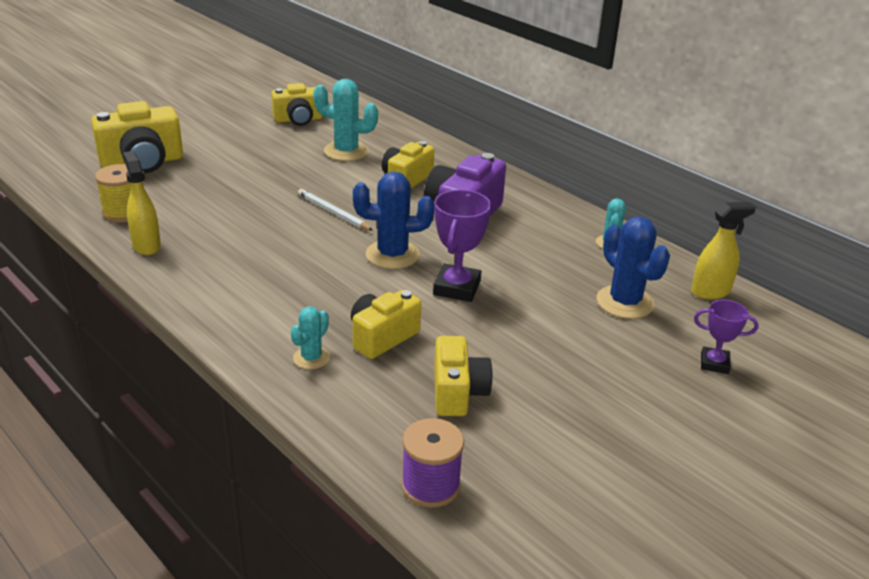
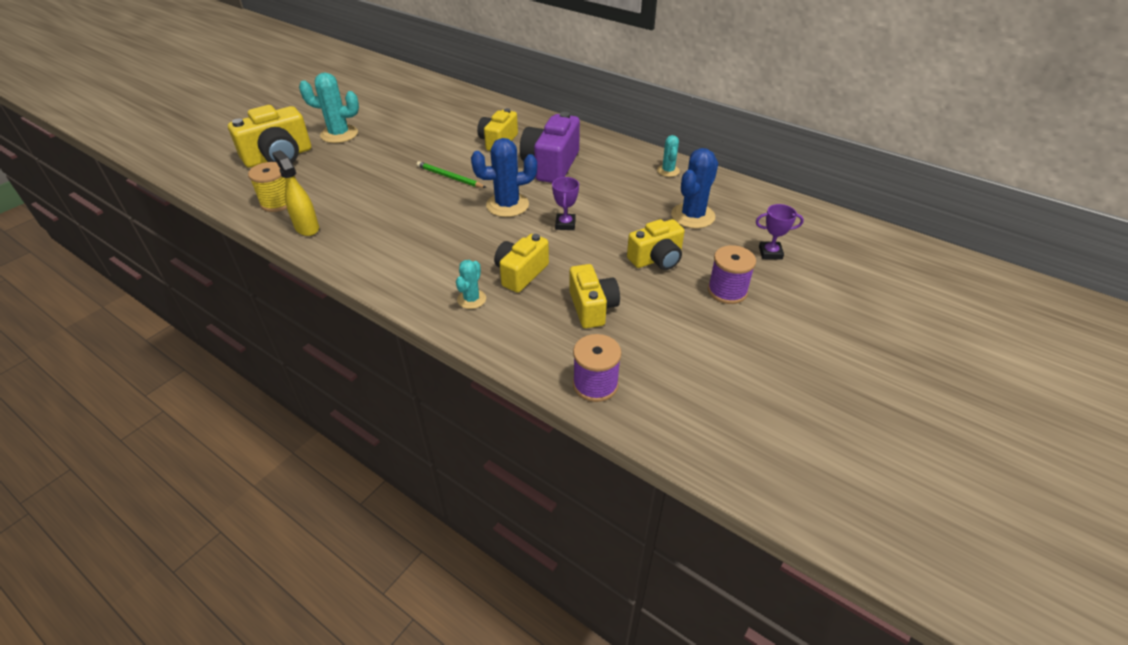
camera: 10 degrees left, 10 degrees up
(298, 120) = (396, 103): yellow camera -> yellow camera (656, 259)
(333, 212) = (449, 177): white pencil -> green pencil
(346, 151) = (443, 125): turquoise cactus -> turquoise cactus (339, 134)
(457, 288) = (565, 224): purple trophy -> purple trophy, size x0.62
(625, 302) = (693, 216): blue cactus -> blue cactus turned 75 degrees clockwise
(640, 401) = (727, 291): none -> purple spool
(711, 292) = (751, 198): yellow spray bottle -> none

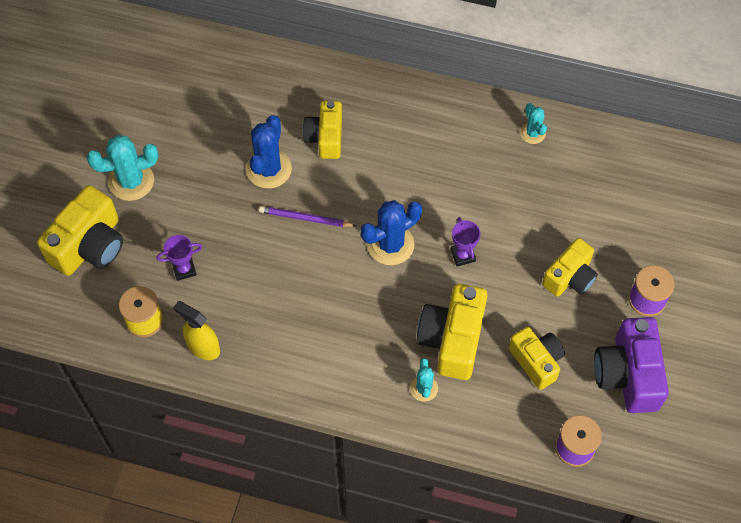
camera: 20 degrees left, 20 degrees up
(449, 177) = (305, 218): green pencil -> purple pencil
(521, 273) = (452, 339): yellow camera -> yellow camera, size x1.50
(551, 165) = (405, 162): purple camera -> purple camera (628, 374)
(693, 216) = (582, 201): blue cactus -> blue cactus (269, 169)
(770, 253) = (671, 233): purple trophy -> purple trophy (184, 269)

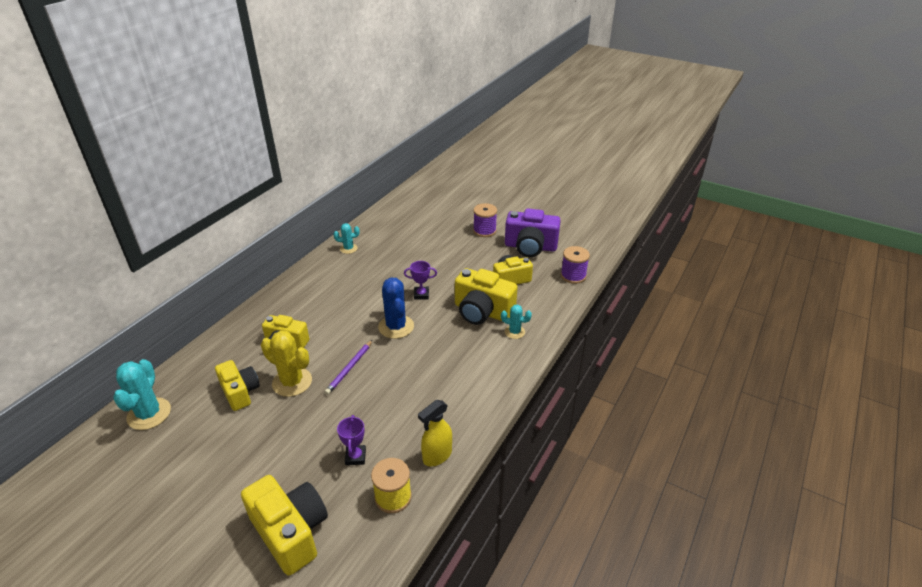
camera: 75 degrees left, 25 degrees down
(131, 181) = (241, 483): turquoise cactus -> turquoise cactus (149, 414)
(269, 169) = (292, 382): blue cactus -> yellow cactus
(570, 277) = (458, 255): yellow camera -> yellow camera (240, 392)

